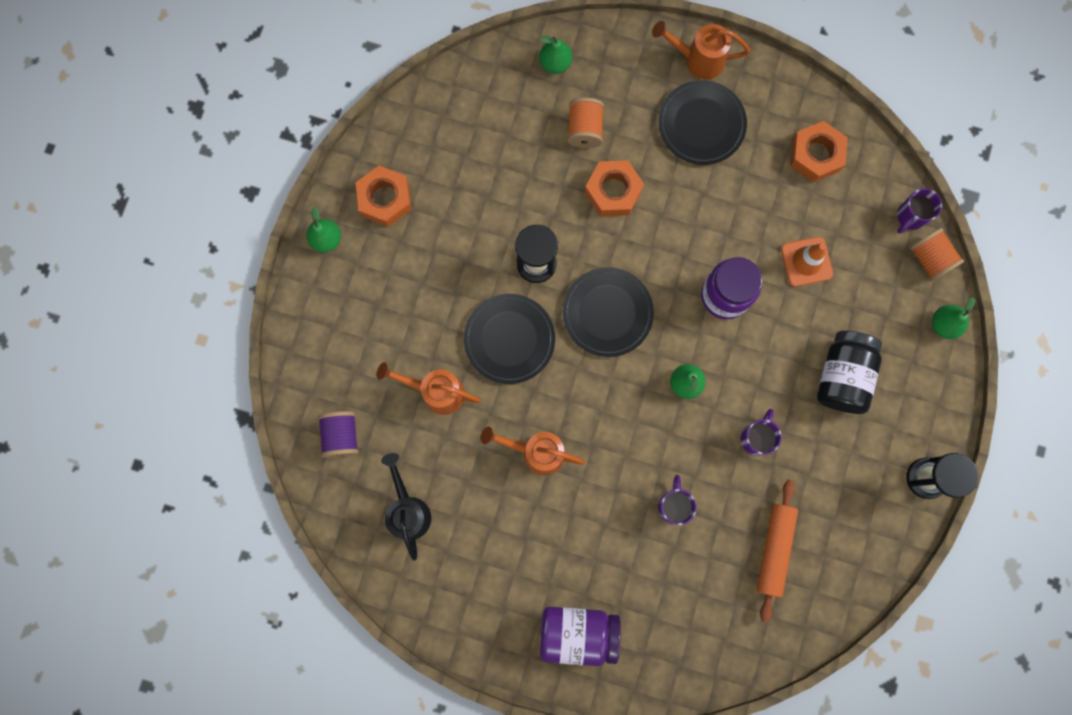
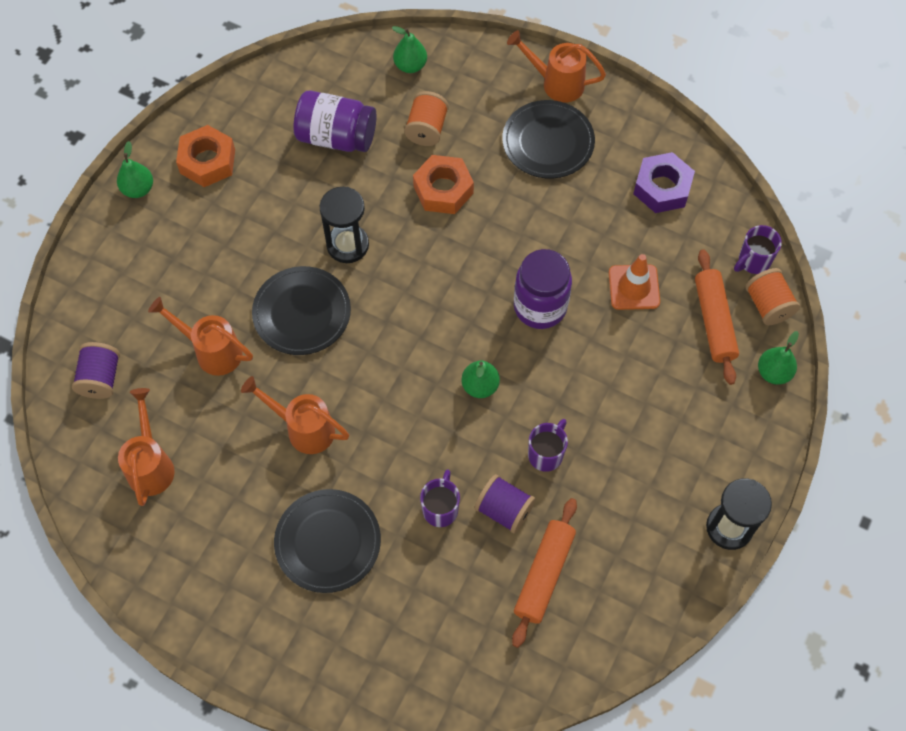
camera: 10 degrees right, 15 degrees down
(408, 510) = (151, 465): black watering can -> orange watering can
(578, 633) = (304, 627): purple jar -> purple jar (336, 137)
(607, 313) = (411, 303): black plate -> black plate (328, 542)
(729, 496) = (504, 510): none -> purple spool
(816, 155) = (662, 188): orange nut -> purple nut
(842, 376) = (653, 407): black jar -> none
(884, 283) = (714, 321): none -> orange rolling pin

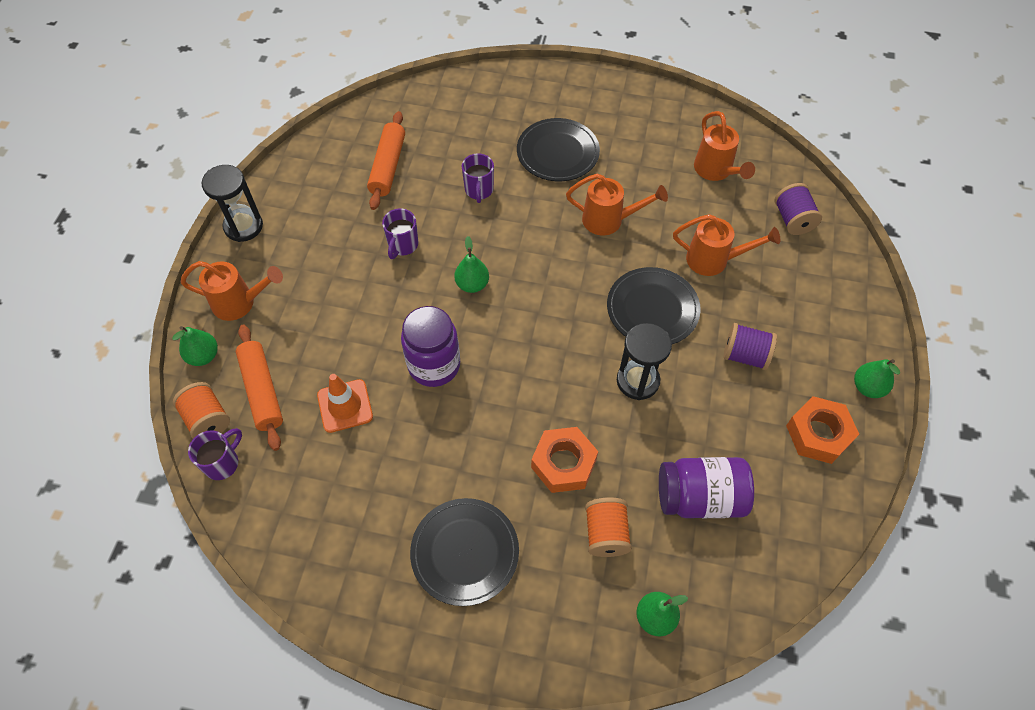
camera: 165 degrees right, 5 degrees down
(504, 510) = (428, 200): purple spool -> purple spool (745, 355)
(556, 83) = (472, 639): orange watering can -> orange watering can (240, 303)
(662, 188) = (326, 526): purple nut -> none

